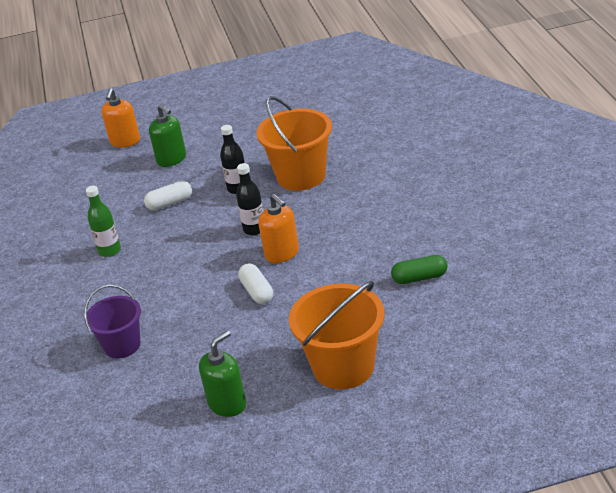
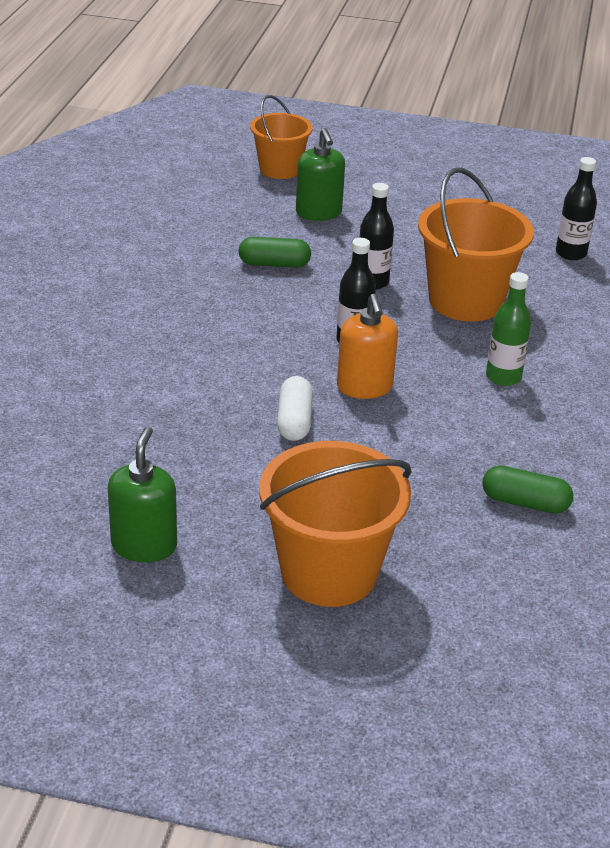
camera: 20 degrees right, 0 degrees up
(109, 250) = (157, 289): green bottle -> green bottle (503, 377)
(122, 345) = (78, 410): purple bucket -> none
(125, 141) = (280, 169): orange soap dispenser -> orange bucket
(170, 203) = (274, 264): white capsule -> green capsule
(227, 404) = (144, 545): green soap dispenser -> green soap dispenser turned 60 degrees counterclockwise
(339, 121) = (571, 253): none -> black bottle

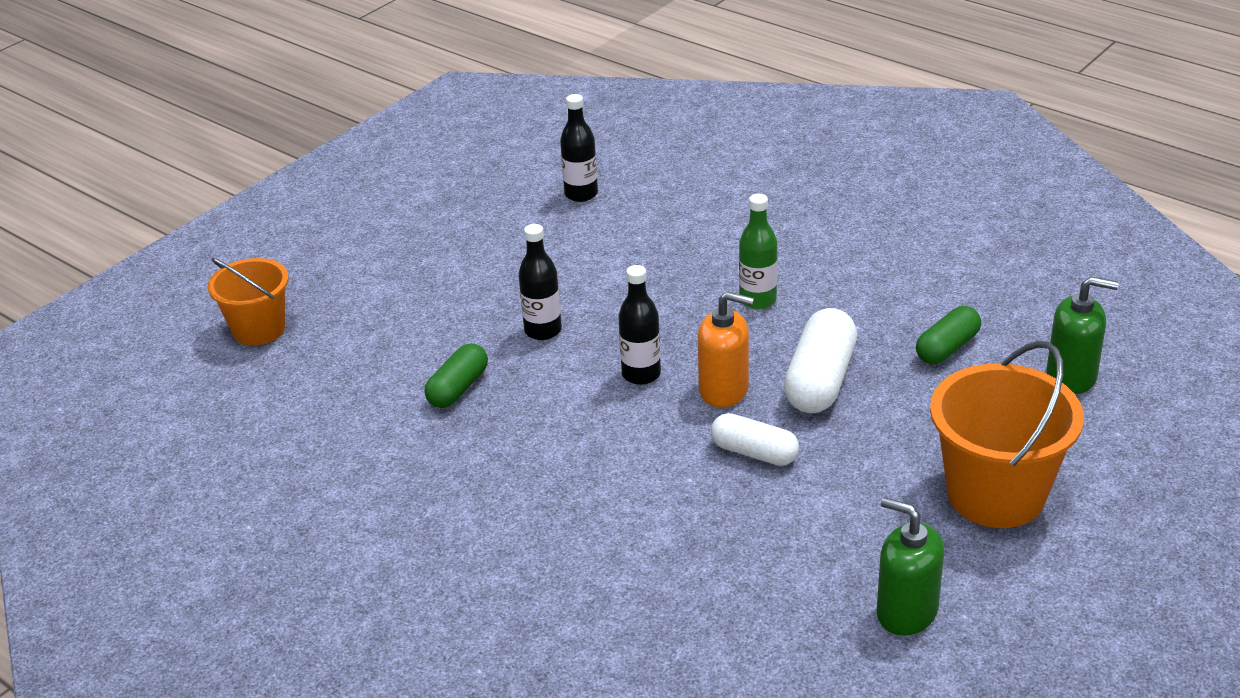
camera: 60 degrees left, 0 degrees up
(318, 213) = (378, 328): green soap dispenser -> green soap dispenser (1071, 376)
(416, 436) = (820, 380): none -> white capsule
(465, 301) = (618, 282): orange bucket -> none

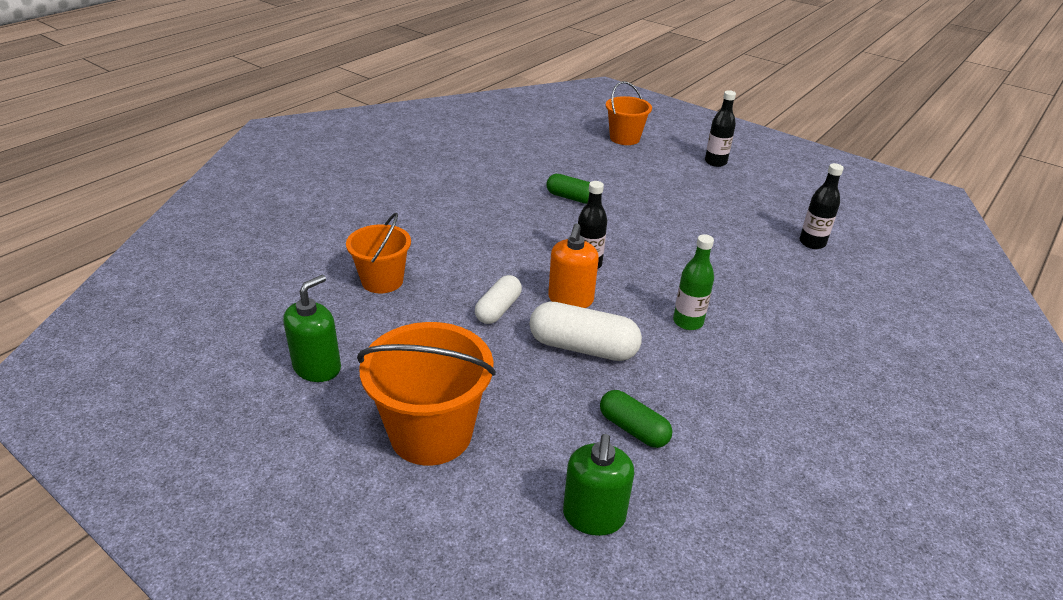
camera: 85 degrees right, 0 degrees up
(543, 331) = (634, 226): black bottle -> black bottle (715, 162)
(700, 574) = (382, 281): none -> orange bucket

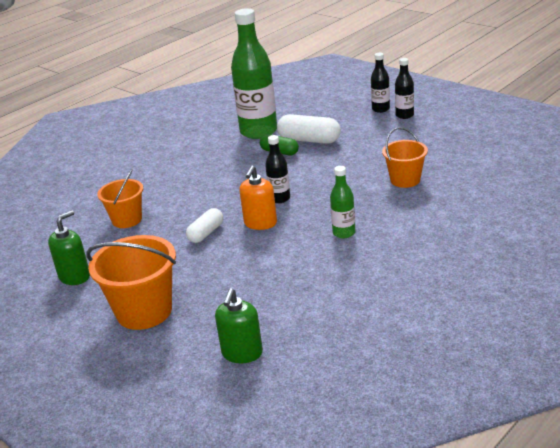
camera: 10 degrees right, 5 degrees down
(537, 168) = (258, 131): none -> green bottle
(583, 347) = (261, 254): white capsule -> white capsule (309, 140)
(624, 138) = (335, 103): orange bucket -> orange bucket (405, 180)
(633, 429) = (283, 302): green capsule -> none
(812, 243) = (462, 171): black bottle -> black bottle (380, 109)

